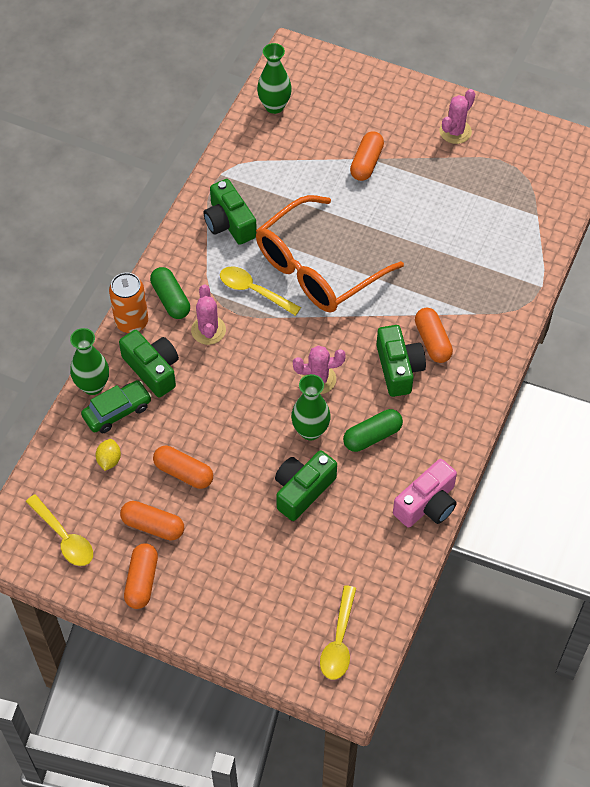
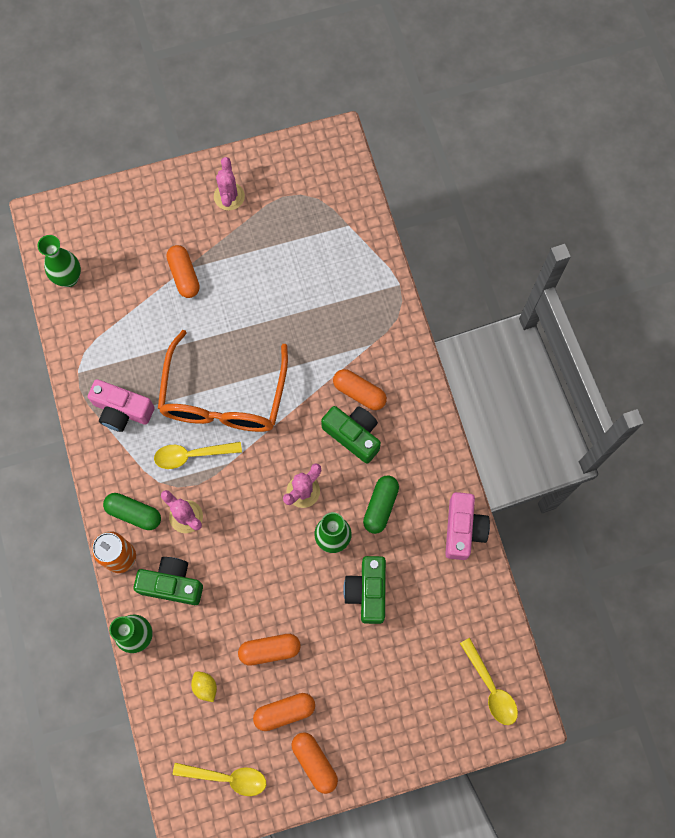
camera: 40 degrees left, 15 degrees up
(117, 411) = (176, 641): green car -> none
(229, 223) = (122, 410): green camera -> pink camera

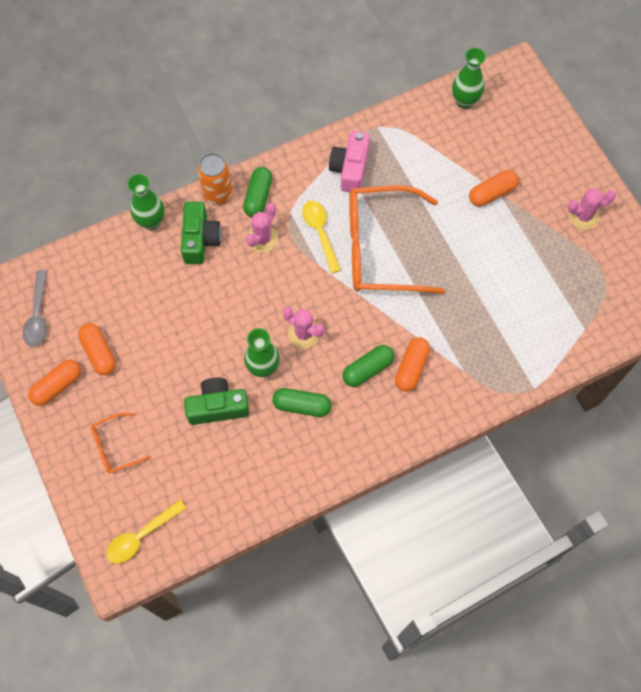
camera: 80 degrees right, 5 degrees down
(205, 686) = (114, 283): yellow lemon -> none
(227, 777) = (38, 315): yellow spoon -> grey spoon
(270, 650) = (152, 330): orange capsule -> none
(353, 435) = (367, 369): green camera -> green capsule
(393, 705) = (115, 447): none -> orange glasses
(463, 529) = (292, 487): pink camera -> none

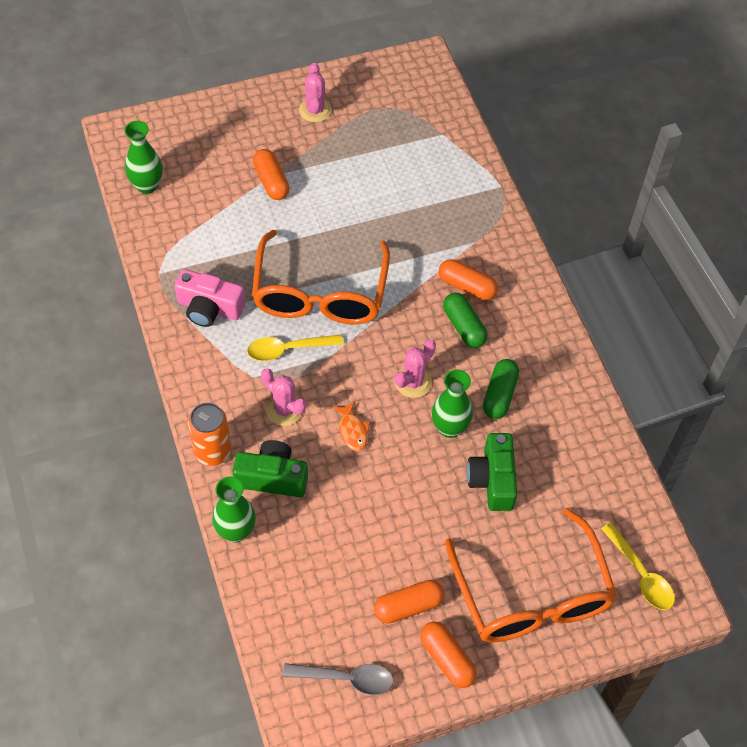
camera: 85 degrees left, 10 degrees down
(115, 447) = (532, 595): orange glasses -> orange glasses, size x2.20
(250, 292) = (352, 431): none -> orange fish
(258, 197) = (226, 407): green capsule -> none

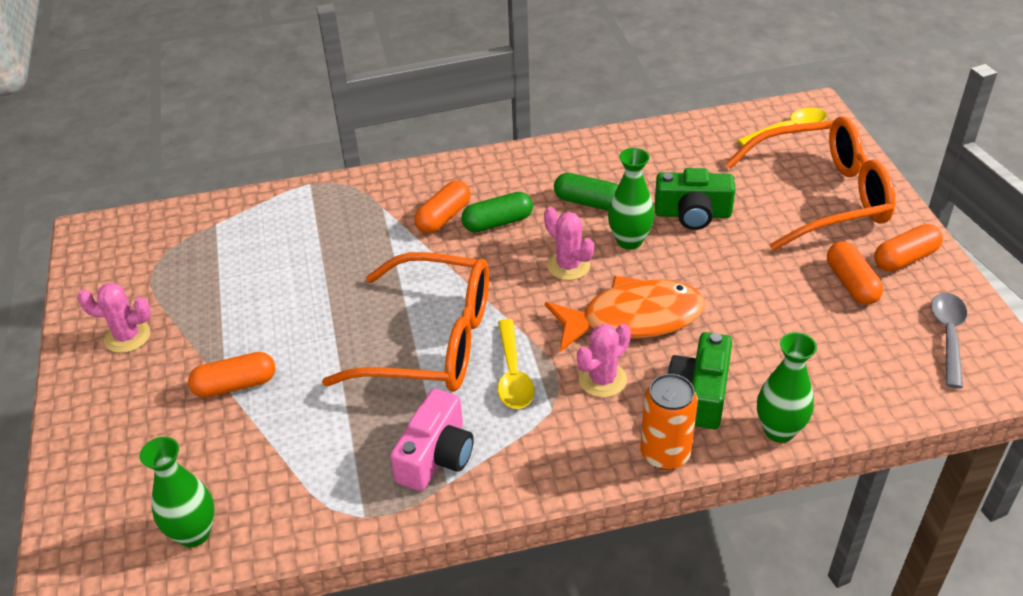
camera: 80 degrees left, 15 degrees down
(352, 431) = (633, 319): orange fish -> orange fish, size x2.32

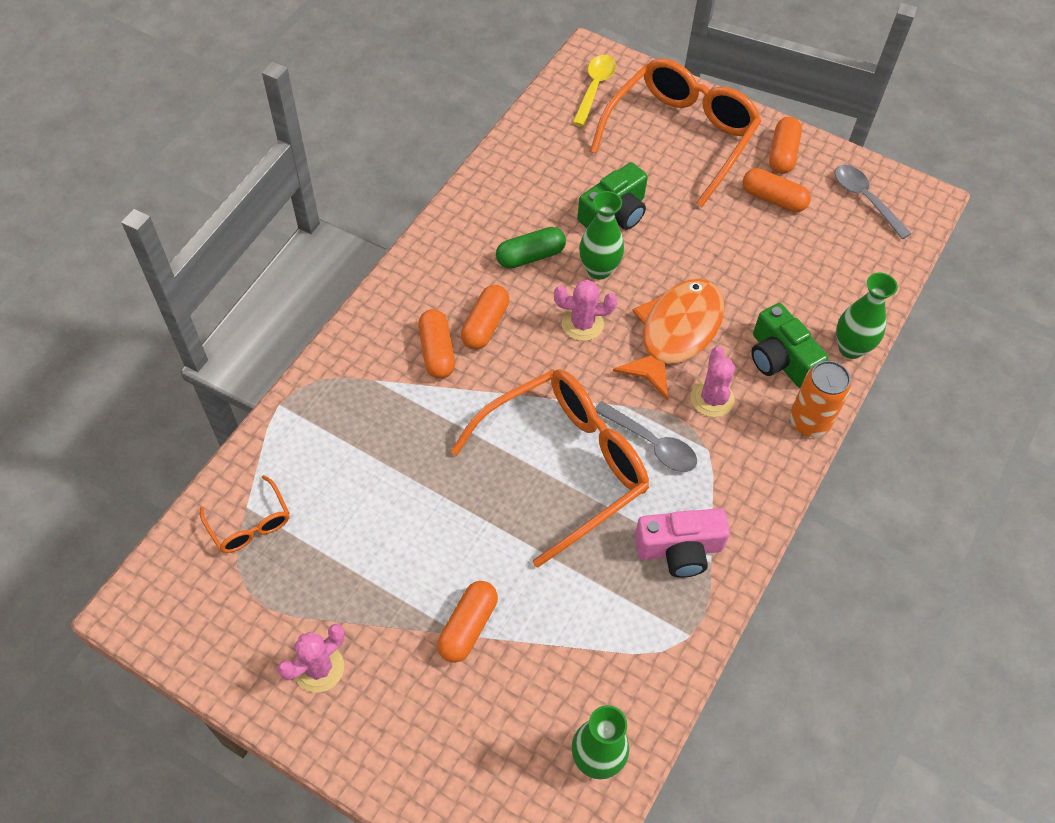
camera: 50 degrees left, 15 degrees up
(204, 234) = (250, 524): none -> orange glasses
(436, 456) = (679, 549): pink camera -> pink camera turned 105 degrees clockwise
(498, 223) = (485, 325): green capsule -> orange capsule
(513, 374) = (651, 443): yellow spoon -> grey spoon

